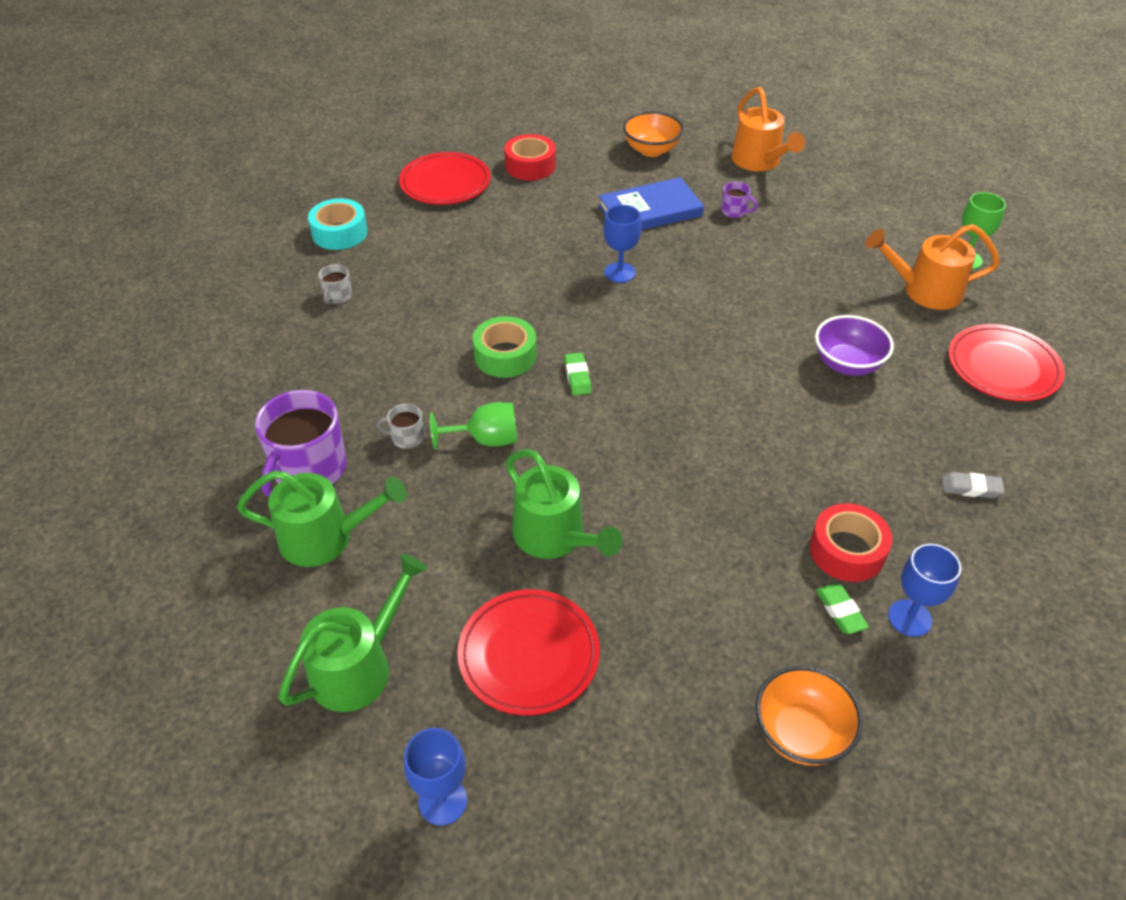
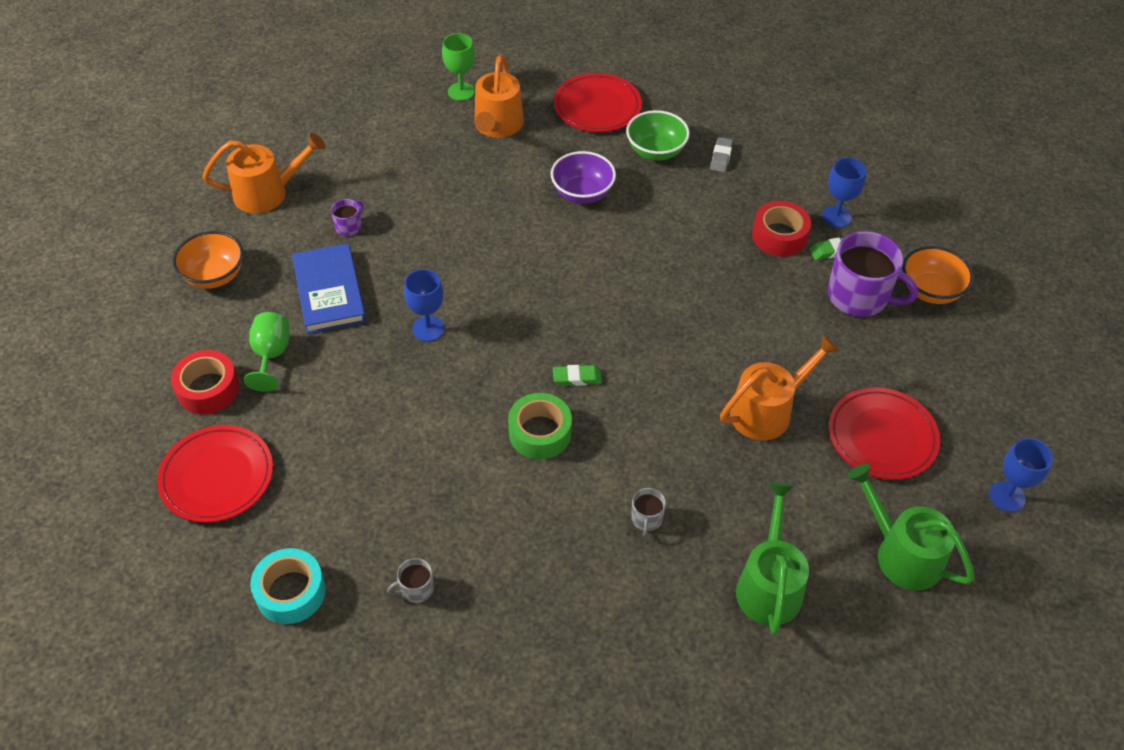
camera: 85 degrees left, 5 degrees up
(309, 469) = (684, 604): purple mug -> purple mug (859, 296)
(337, 296) = (416, 589): grey mug -> grey mug turned 135 degrees clockwise
(485, 440) = (653, 454): green goblet -> green goblet (271, 355)
(554, 536) = (767, 411): green watering can -> orange watering can
(950, 424) = (655, 151): none -> green bowl

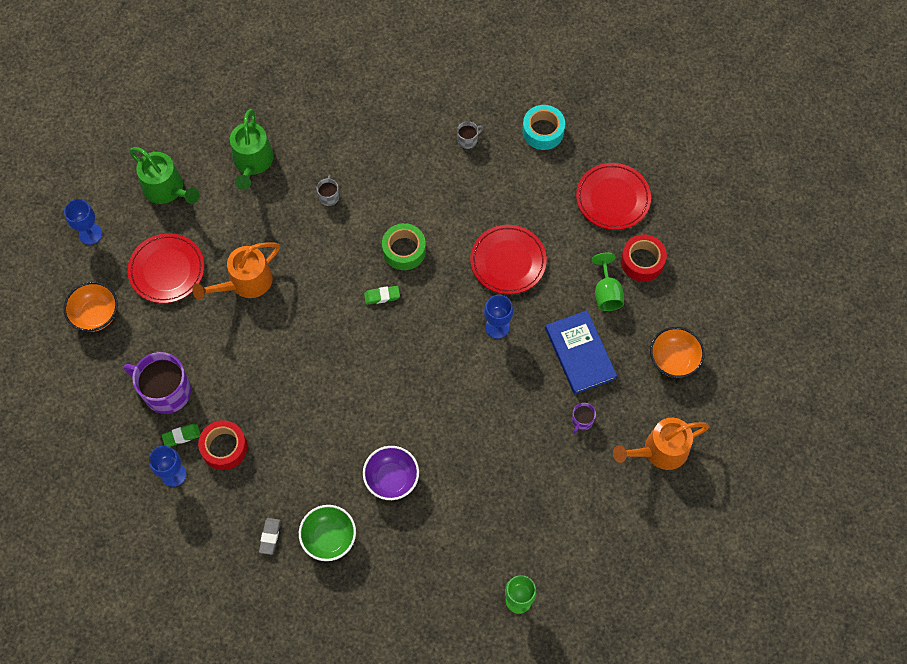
camera: 175 degrees right, 15 degrees up
(497, 126) = (476, 556): orange watering can -> none
(597, 107) = (386, 592): red plate -> red plate (508, 261)
(930, 291) = (108, 402): orange bowl -> orange bowl (96, 315)

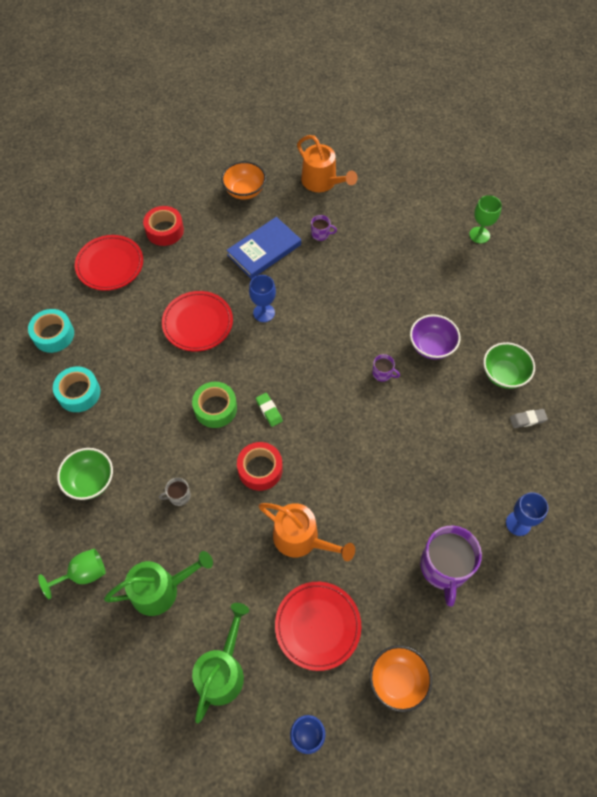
camera: 110 degrees left, 5 degrees down
(181, 436) = (480, 532): green eraser -> none
(224, 448) = (471, 489): red tape -> red tape (260, 469)
(373, 131) = (90, 481): none -> green bowl
(380, 416) = (382, 373): none -> purple mug
(468, 140) = (79, 393): grey mug -> turquoise tape
(606, 293) = (202, 246): green goblet -> green goblet (83, 574)

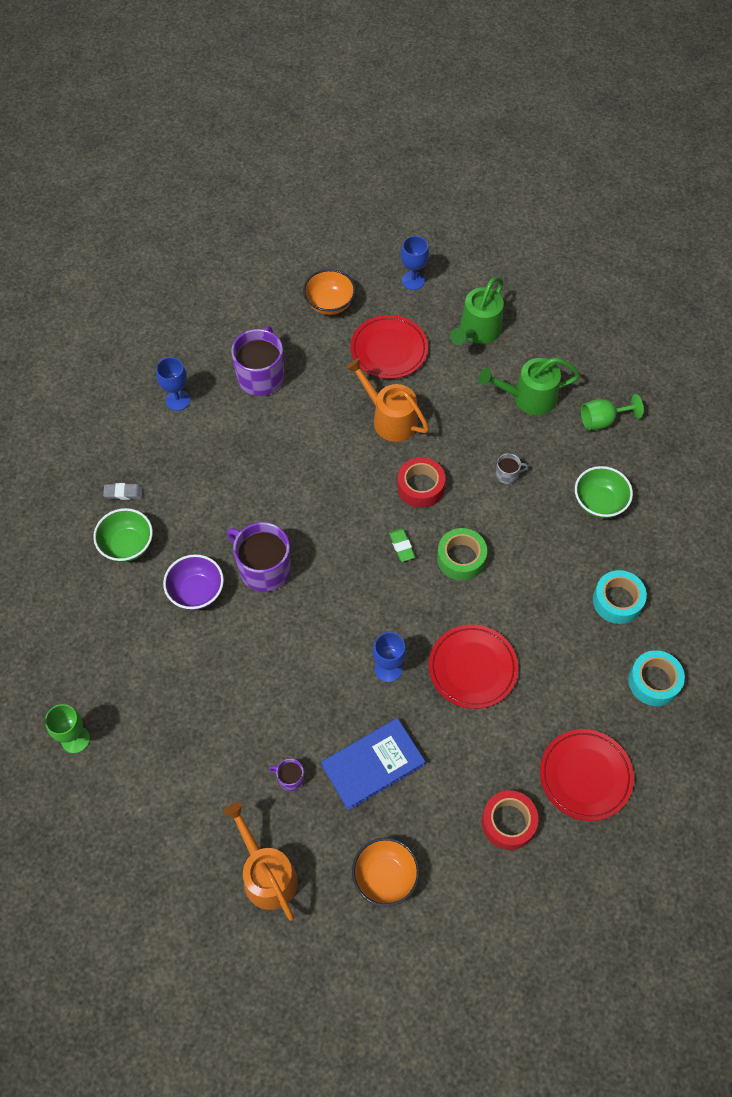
camera: 170 degrees left, 0 degrees up
(382, 373) = (263, 568): purple mug -> purple mug, size x2.20

